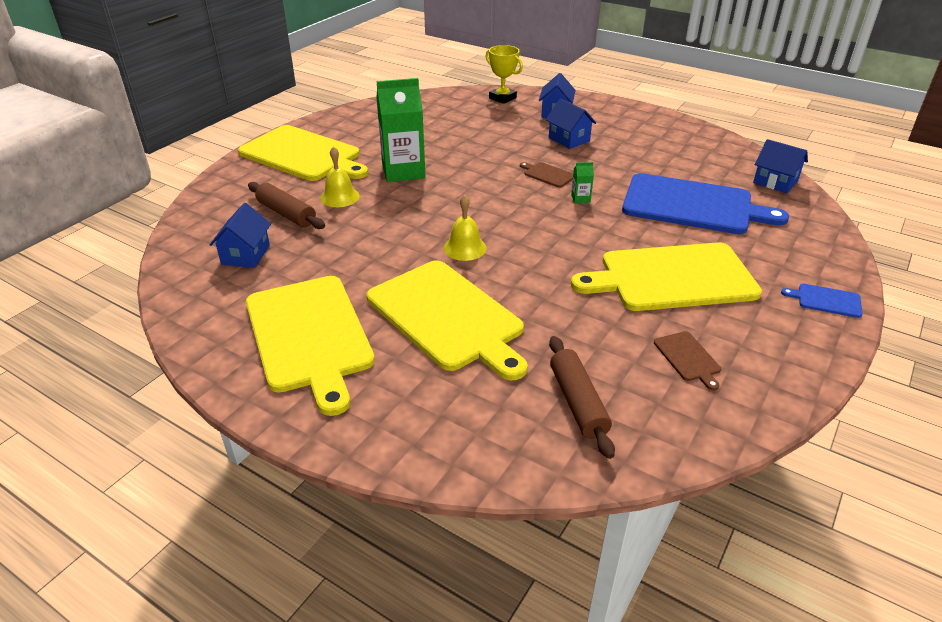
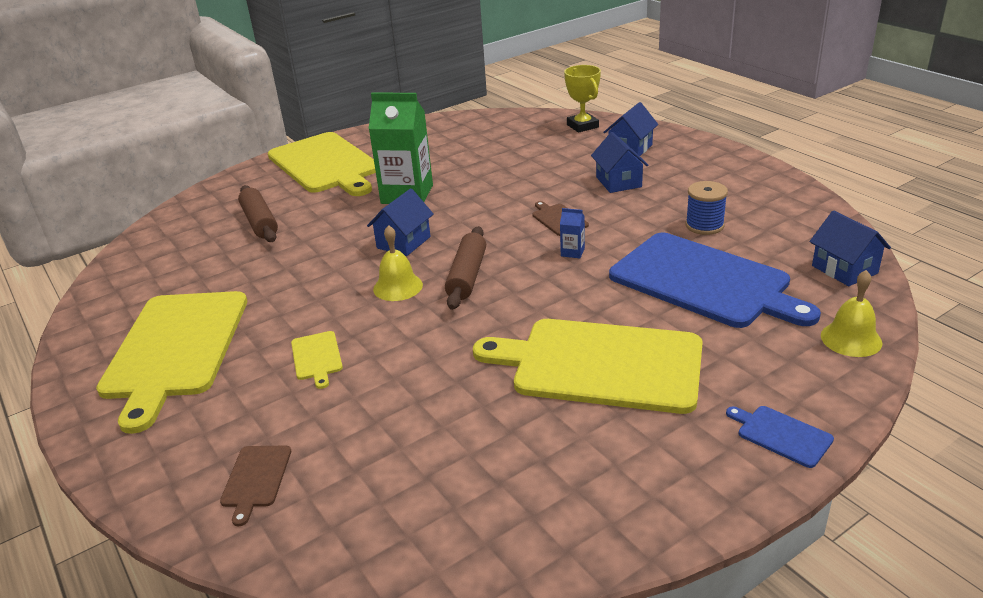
camera: 25 degrees right, 5 degrees down
(245, 255) = (190, 257): blue house -> blue house (403, 242)
(340, 197) = (322, 212): yellow bell -> yellow bell (851, 339)
(447, 317) = (317, 357): yellow cutting board -> yellow cutting board, size x0.40
(578, 402) = (367, 483): brown rolling pin -> brown rolling pin (467, 276)
(580, 198) = (572, 252): green carton -> blue carton
(659, 164) = (704, 225): none -> blue spool
(688, 358) = (535, 464): brown cutting board -> brown cutting board (256, 479)

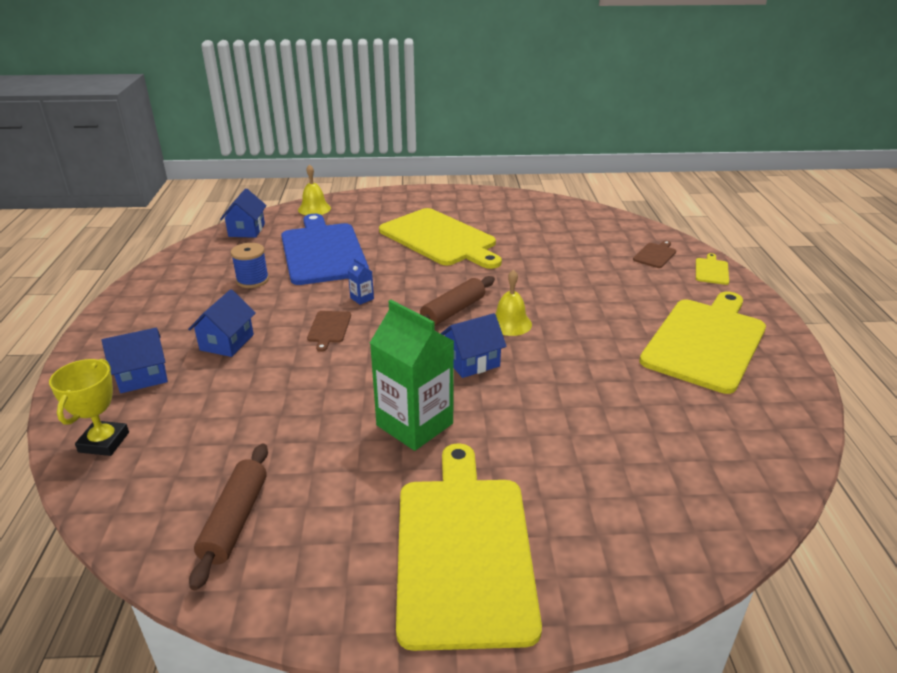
camera: 150 degrees left, 0 degrees up
(259, 222) = (602, 461): brown rolling pin -> brown rolling pin (235, 520)
(317, 357) = (598, 297): yellow cutting board -> yellow cutting board (711, 270)
(781, 435) = (406, 197): blue cutting board -> none

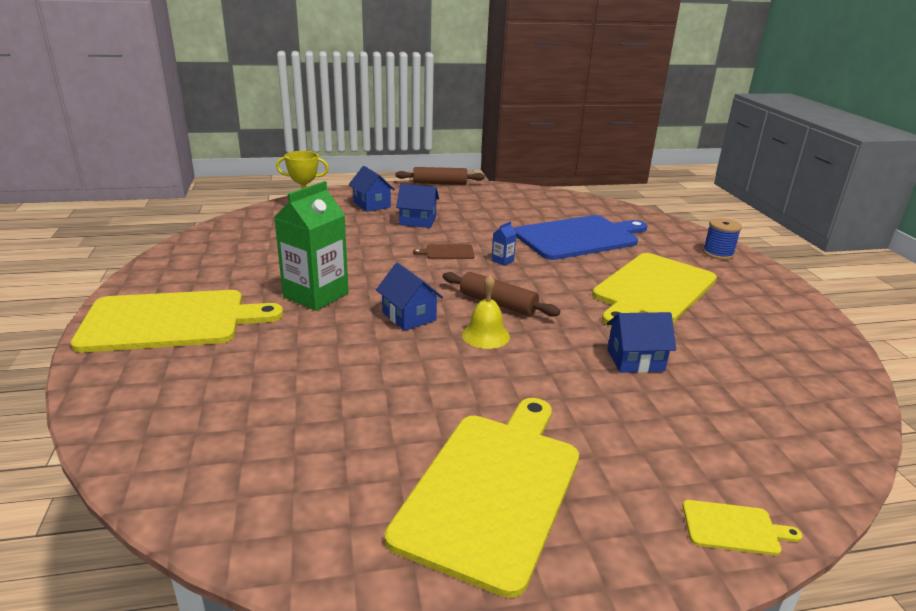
camera: 80 degrees right, 5 degrees down
(235, 520) = (226, 247): brown rolling pin -> brown rolling pin (440, 183)
(247, 230) = (596, 206): blue house -> blue house (635, 360)
(252, 280) = (511, 218): blue spool -> blue spool (718, 253)
(314, 209) = (664, 225): yellow bell -> none
(655, 255) = (744, 462): brown cutting board -> none
(705, 341) = (492, 489): yellow cutting board -> yellow cutting board turned 90 degrees counterclockwise

